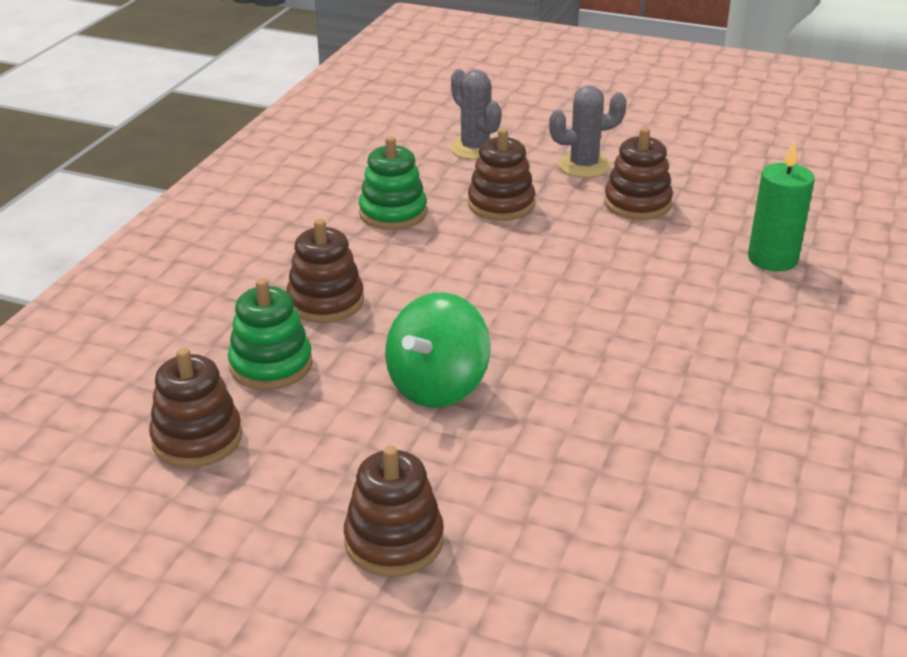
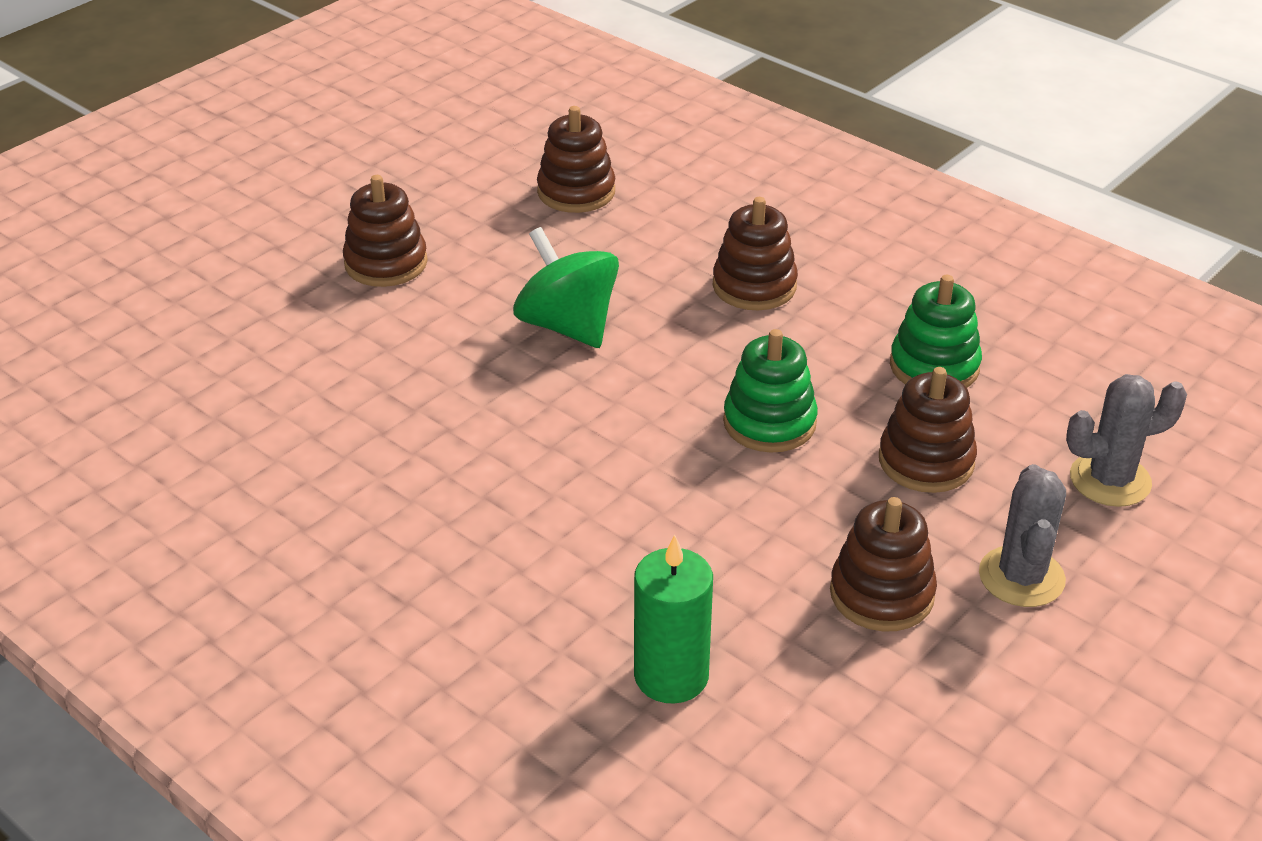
camera: 110 degrees right, 5 degrees up
(271, 365) = (660, 239): green stacking toy -> green stacking toy (769, 423)

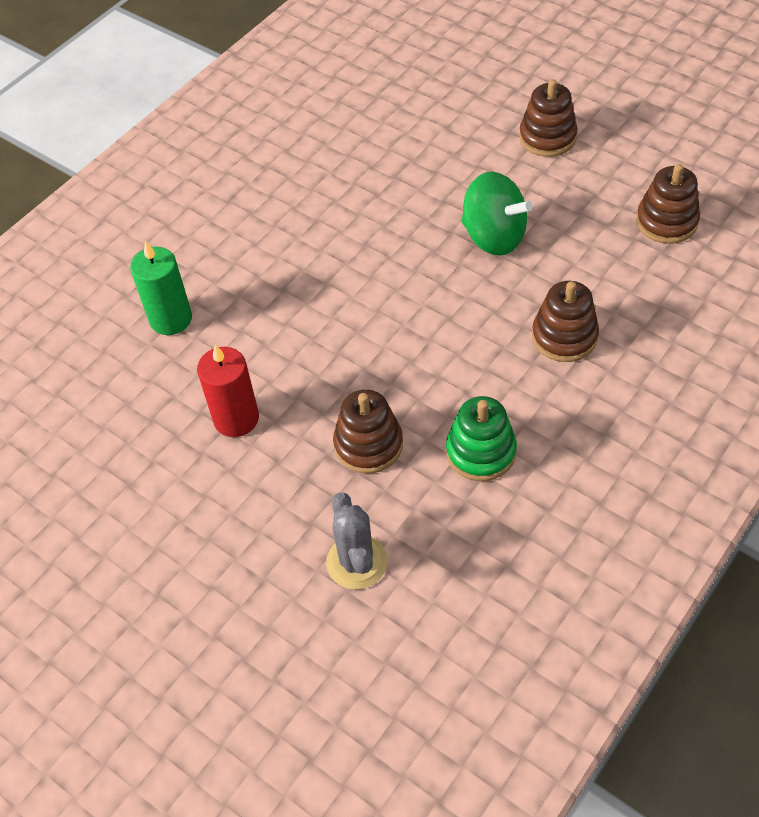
camera: 90 degrees right, 15 degrees up
(567, 326) = (494, 237): green spinning top -> green spinning top turned 75 degrees clockwise
(769, 423) = (401, 353): green stacking toy -> none
(881, 594) = (236, 418): brown stacking toy -> red candle
(1021, 577) = (252, 497): grey cactus -> none

